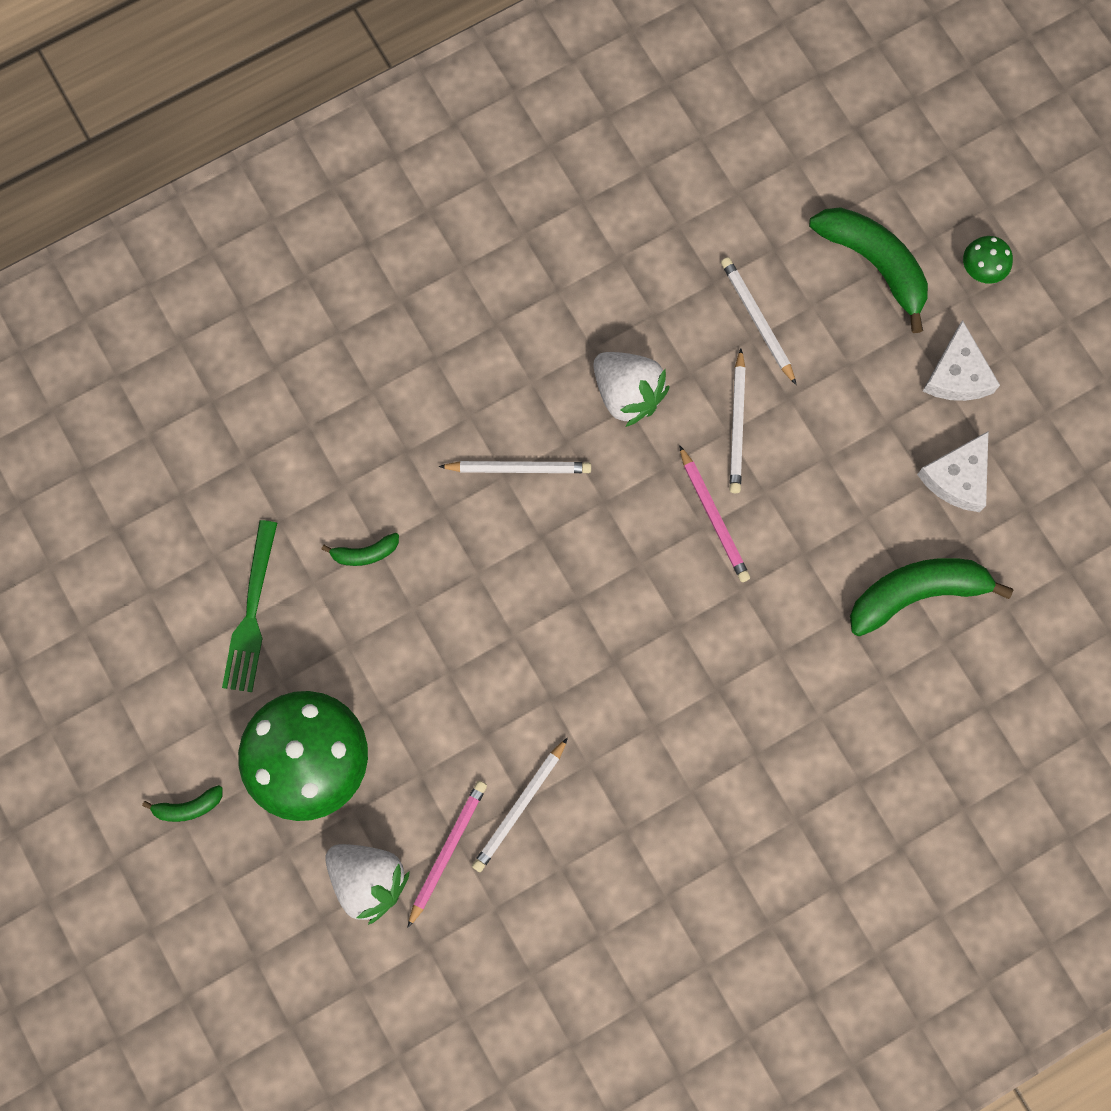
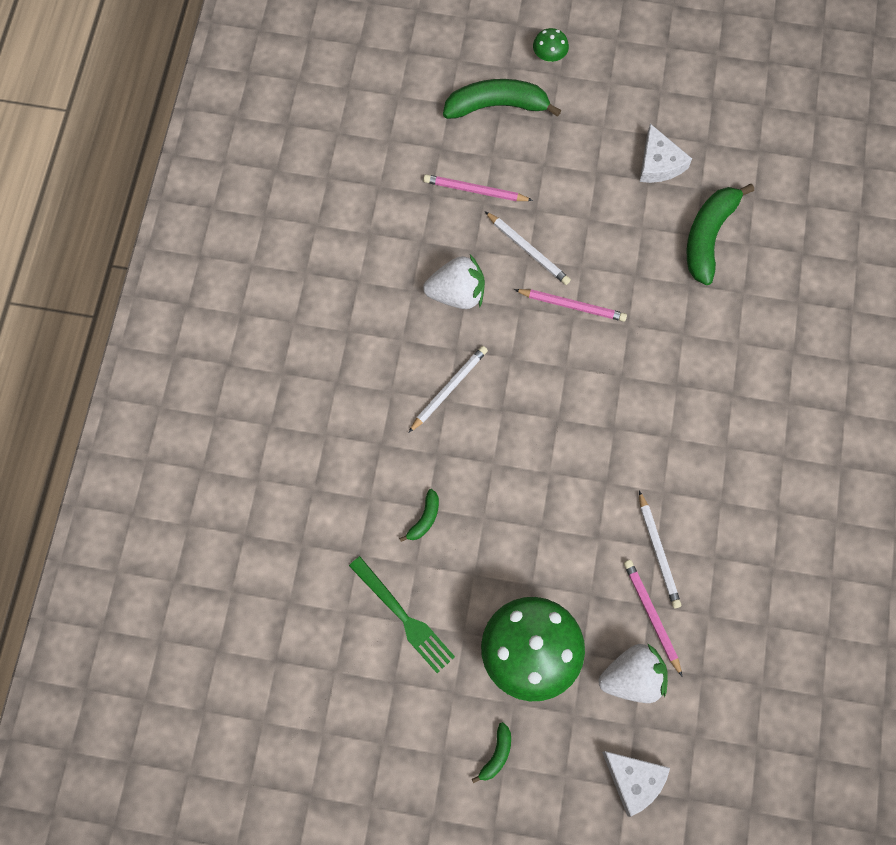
camera: 50 degrees left, 5 degrees down
(757, 320) = (475, 190): white pencil -> pink pencil
(957, 374) = (599, 116): white cheese -> white cheese (634, 781)

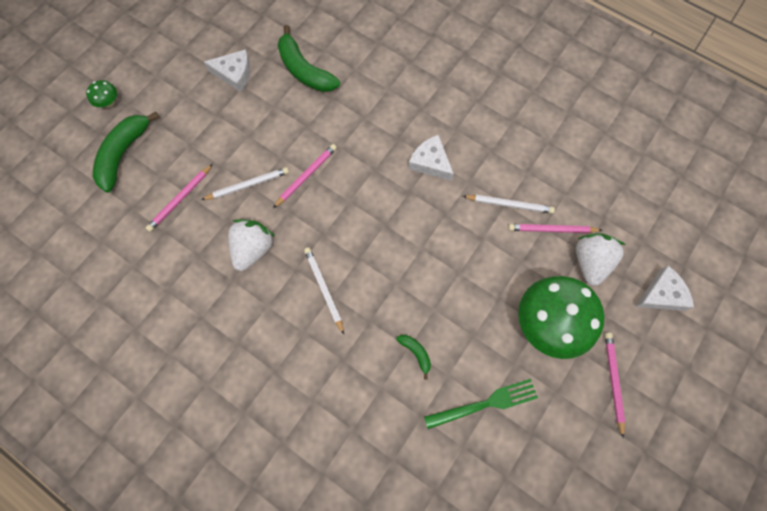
camera: 65 degrees left, 0 degrees up
(496, 755) = (613, 381): green banana -> pink pencil
(665, 436) = (430, 162): none -> white cheese

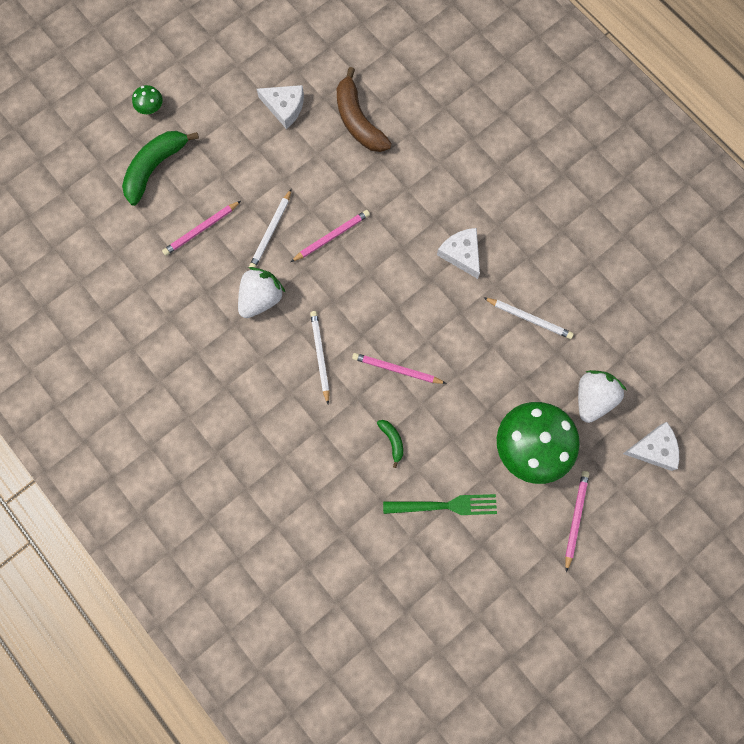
camera: 15 degrees right, 5 degrees up
(248, 185) = (271, 231): white pencil -> white pencil turned 120 degrees clockwise
(304, 70) = (358, 121): green banana -> brown banana
(552, 229) = (564, 355): pink pencil -> pink pencil (397, 369)

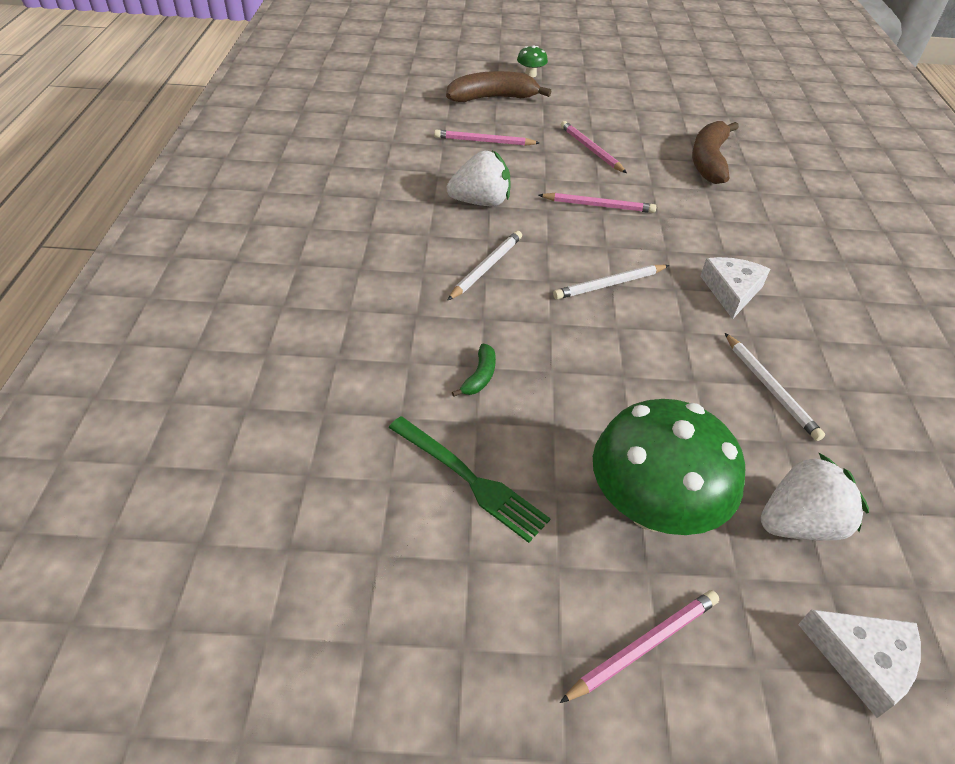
camera: 40 degrees right, 30 degrees down
(155, 168) = (492, 98): green banana -> brown banana
(271, 231) = (544, 173): white pencil -> white pencil (609, 284)
(284, 107) = (645, 123): white cheese -> none
(397, 369) = (555, 326): pink pencil -> pink pencil (591, 149)

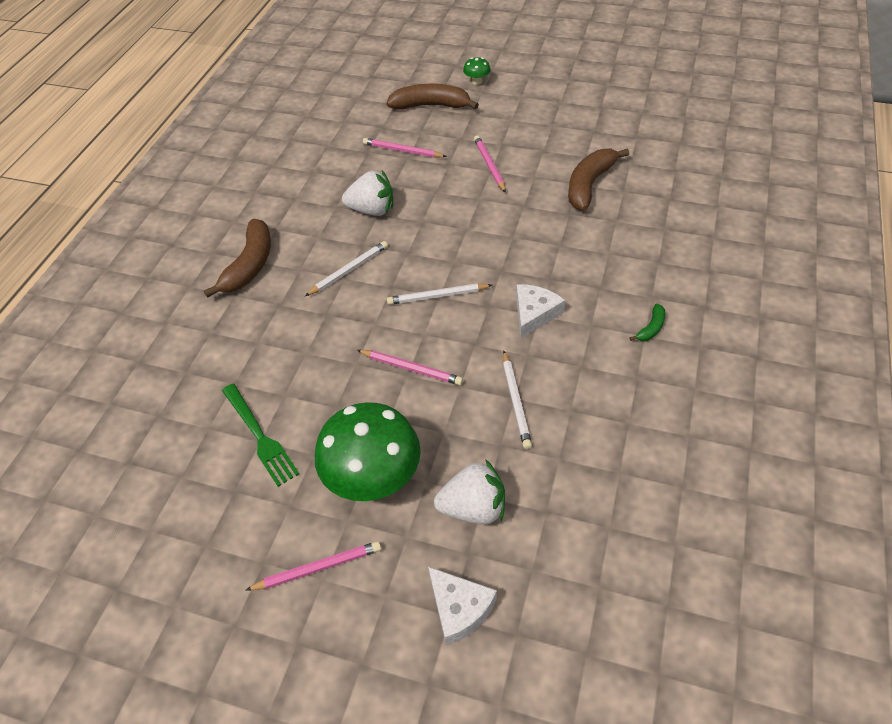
camera: 20 degrees right, 5 degrees up
(354, 274) = (250, 265): none -> brown banana
(479, 376) = (302, 360): green banana -> green banana (651, 328)
(598, 206) = (467, 222): pink pencil -> pink pencil (411, 368)

